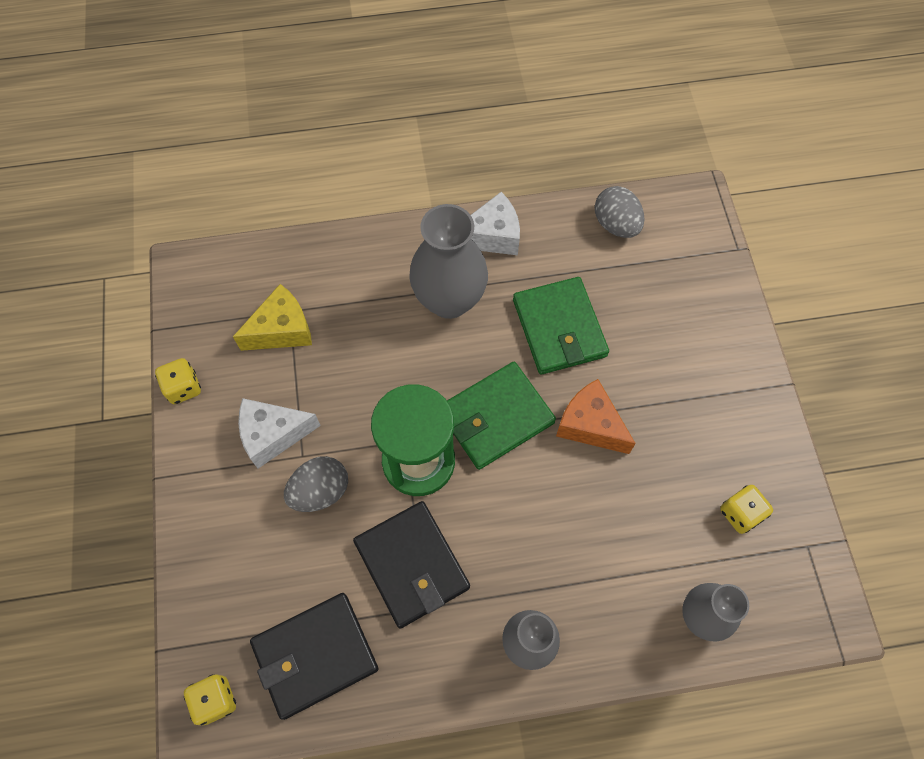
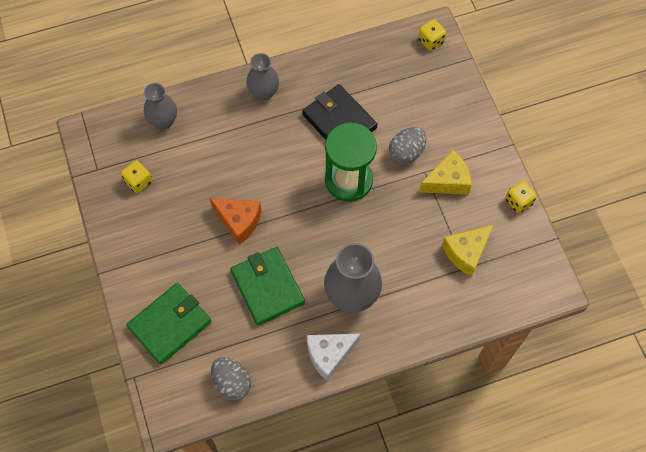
camera: 170 degrees right, 0 degrees up
(273, 435) = (447, 181): white cheese -> yellow cheese
(315, 655) = (383, 69): black wallet -> none
(496, 417) = (303, 216): green wallet -> green wallet (170, 324)

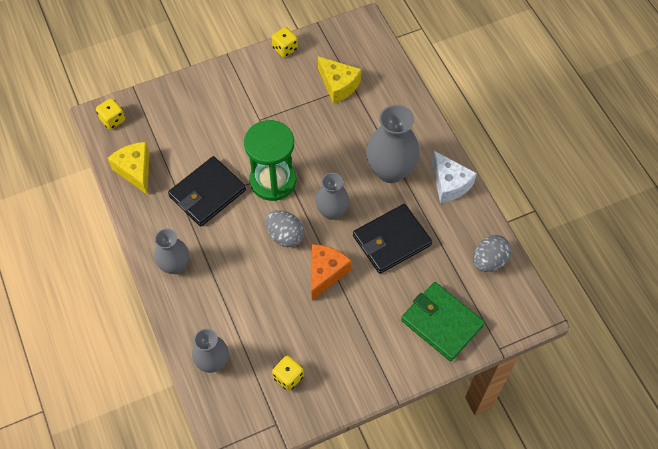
camera: 95 degrees left, 5 degrees down
(267, 287) = (391, 240): green wallet -> black wallet
(307, 233) = (332, 211): none -> grey vase
(406, 152) = (240, 135): grey egg -> grey egg (285, 235)
(447, 181) = (268, 101): yellow cheese -> yellow cheese (135, 171)

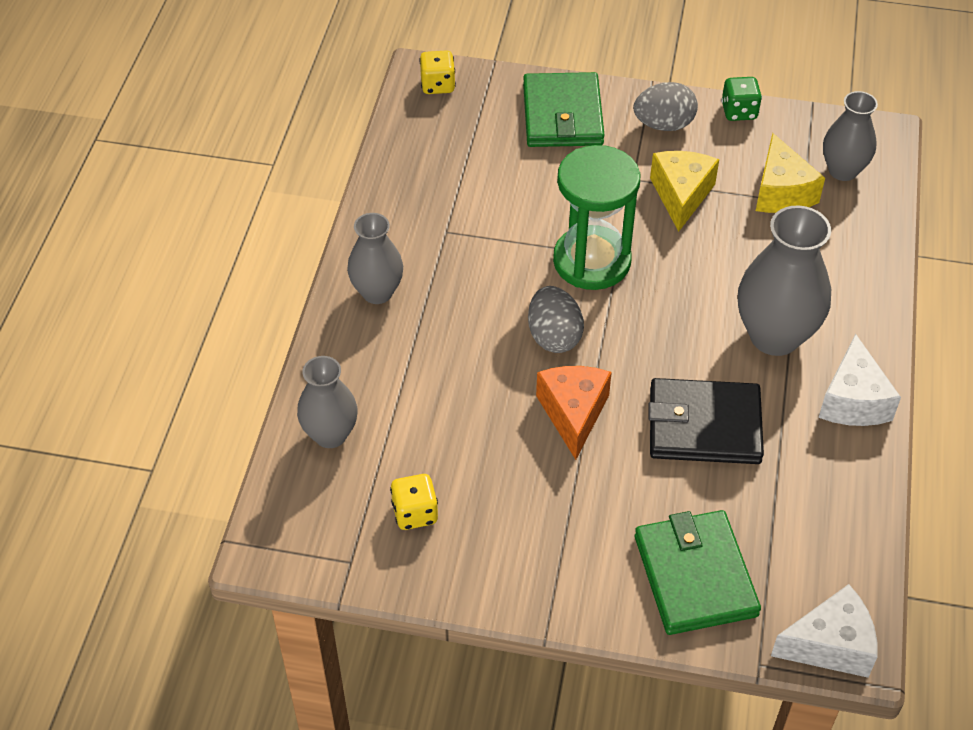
camera: 35 degrees right, 10 degrees down
(135, 171) = (418, 156): yellow cheese -> yellow cheese (681, 195)
(195, 101) = (562, 115): none -> green wallet
(207, 193) = (490, 230): black wallet -> none
(285, 48) = (739, 111): yellow dice -> green dice
(325, 273) = (573, 414): orange cheese -> orange cheese turned 60 degrees counterclockwise
(332, 211) = (645, 342): grey vase -> grey vase (843, 170)
(489, 261) = (836, 536): grey egg -> grey egg (664, 125)
(522, 318) = (830, 645): none -> white cheese

